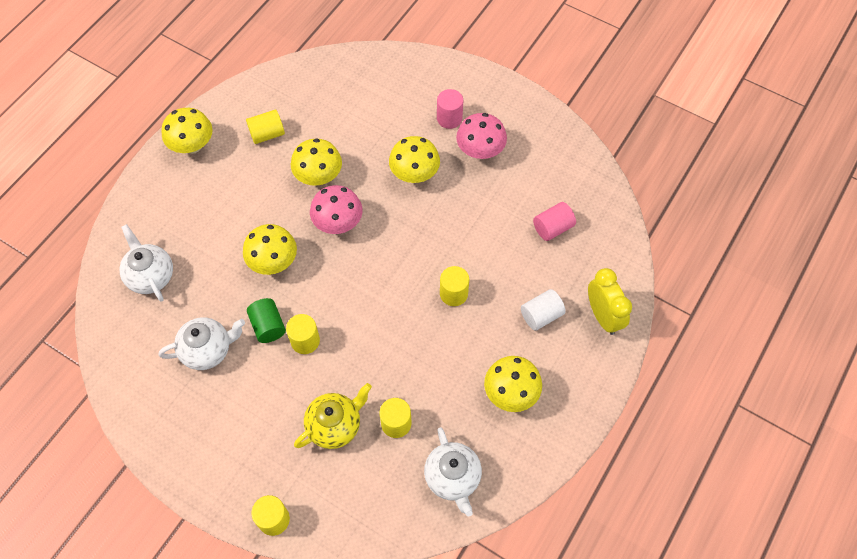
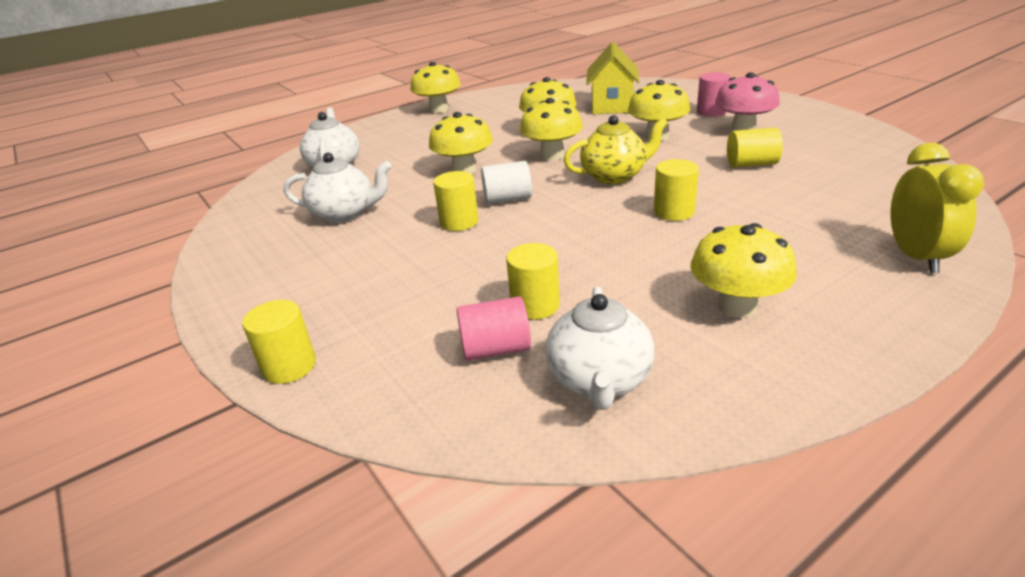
camera: 25 degrees right, 30 degrees down
(267, 134) = (512, 109): yellow cylinder -> yellow cylinder (751, 164)
(268, 326) = (424, 207): green cylinder -> none
(335, 425) = (446, 292): yellow teapot -> yellow teapot (614, 176)
(338, 223) = (552, 155): pink mushroom -> yellow mushroom
(360, 116) = (612, 106): none -> yellow house
(541, 315) = (805, 243): white cylinder -> white cylinder (507, 199)
(552, 228) = (834, 181): pink cylinder -> pink cylinder (495, 349)

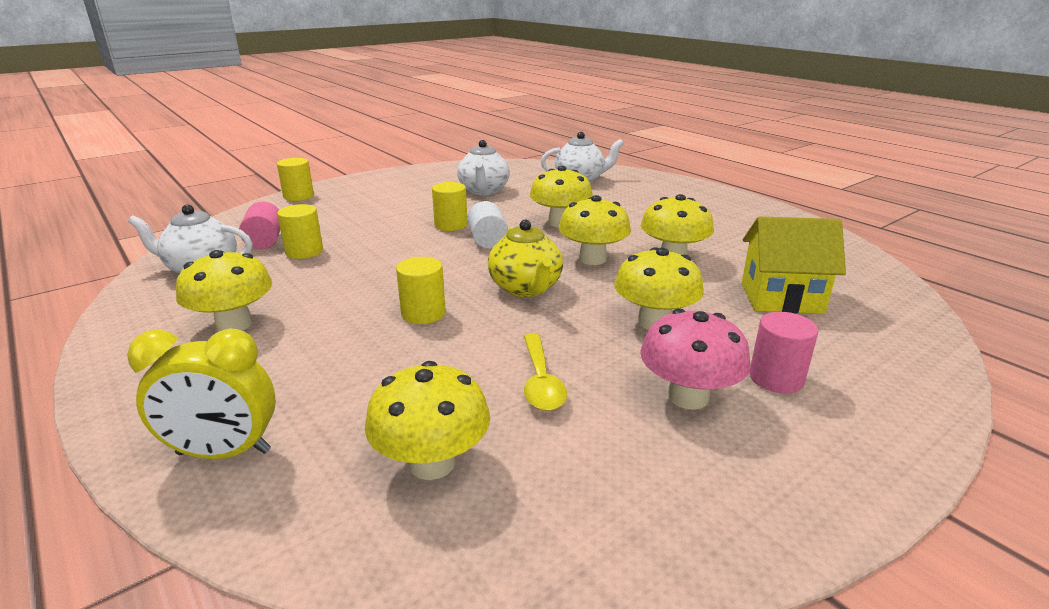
camera: 85 degrees right, 5 degrees down
(439, 110) = (737, 205): yellow mushroom -> yellow mushroom (432, 463)
(751, 164) = (541, 381): yellow cylinder -> yellow spoon

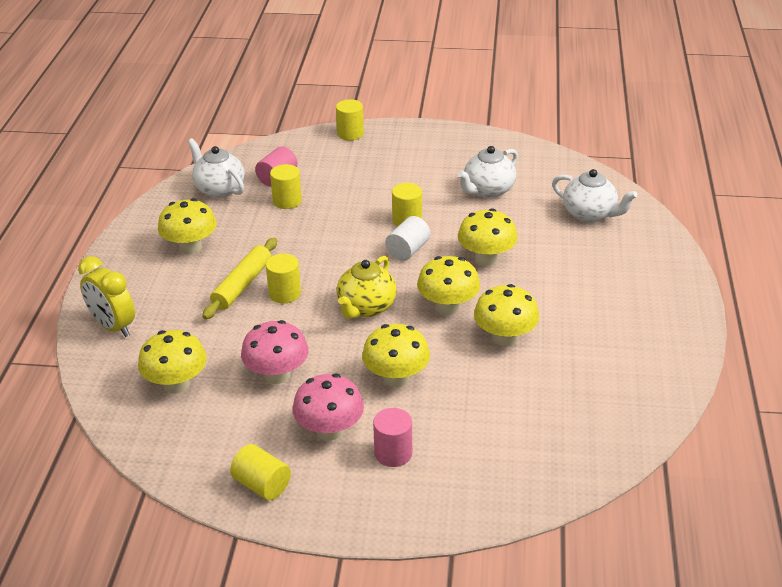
camera: 45 degrees right, 10 degrees up
(359, 327) = (242, 285): none -> yellow rolling pin
(541, 381) = (277, 375): yellow spoon -> pink mushroom
(737, 500) = (262, 485): none -> yellow cylinder
(781, 298) = (509, 413): yellow house -> none

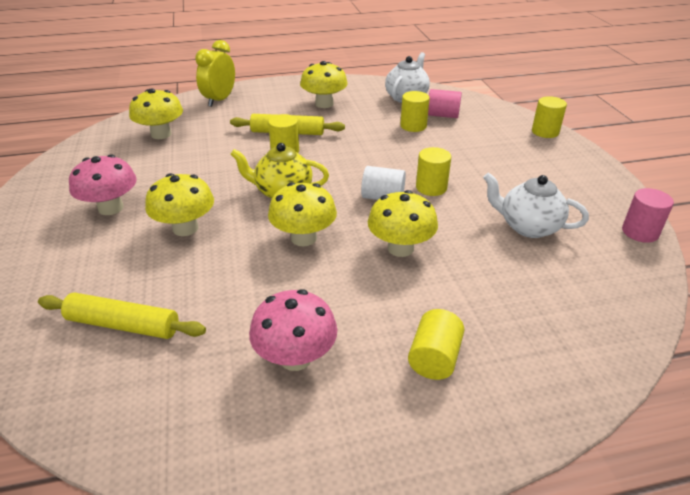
camera: 70 degrees right, 0 degrees up
(262, 485) = (46, 191): yellow cylinder -> yellow cylinder (434, 358)
(277, 375) = (179, 170): pink mushroom -> pink mushroom (295, 357)
(393, 453) = (80, 247): pink cylinder -> pink cylinder (640, 232)
(505, 338) = (266, 286): yellow mushroom -> none
(523, 424) = (123, 325): none -> yellow rolling pin
(590, 214) = (551, 317): white teapot -> none

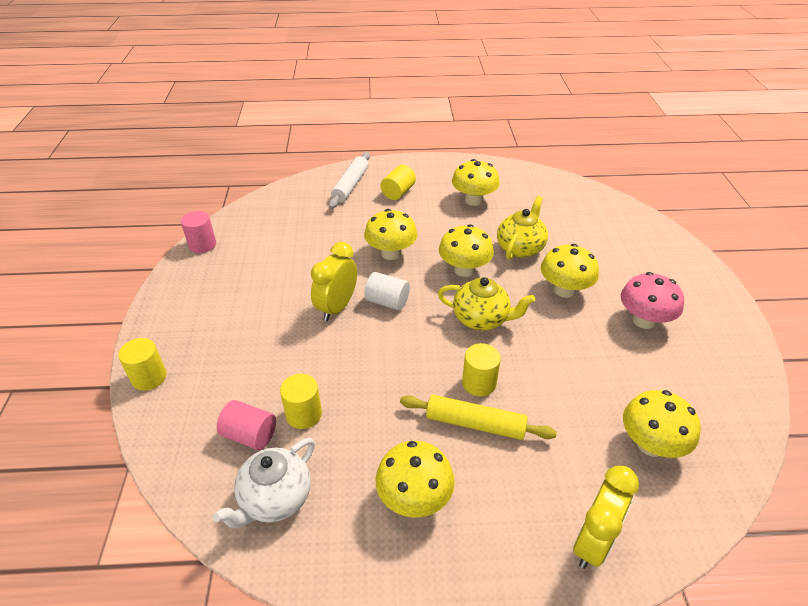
camera: 170 degrees left, 5 degrees up
(123, 325) = (579, 225): yellow rolling pin -> none
(228, 275) = (520, 248): none -> yellow teapot
(295, 357) = (473, 200): pink mushroom -> yellow mushroom
(431, 187) = (337, 307): yellow cylinder -> yellow clock
(528, 227) = (282, 259): white teapot -> none
(528, 364) = (350, 185): none -> white rolling pin

